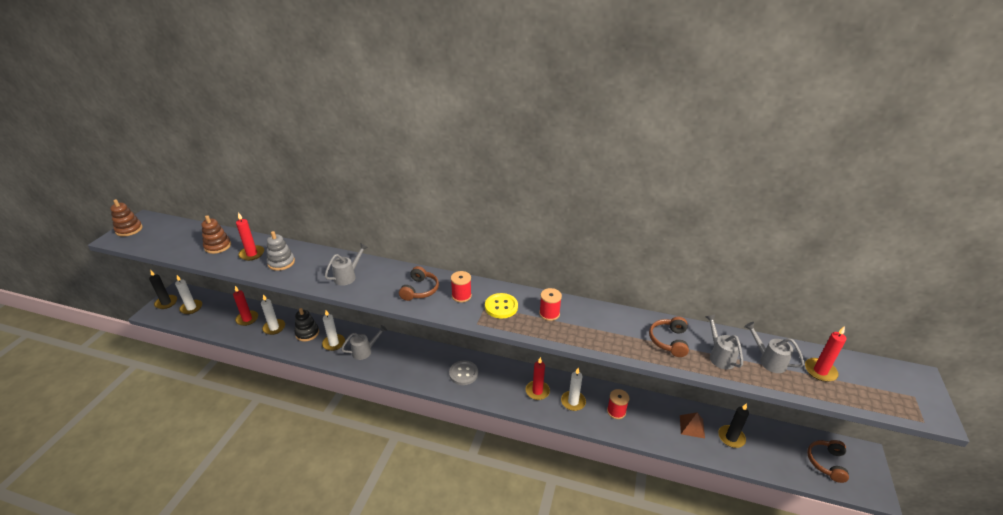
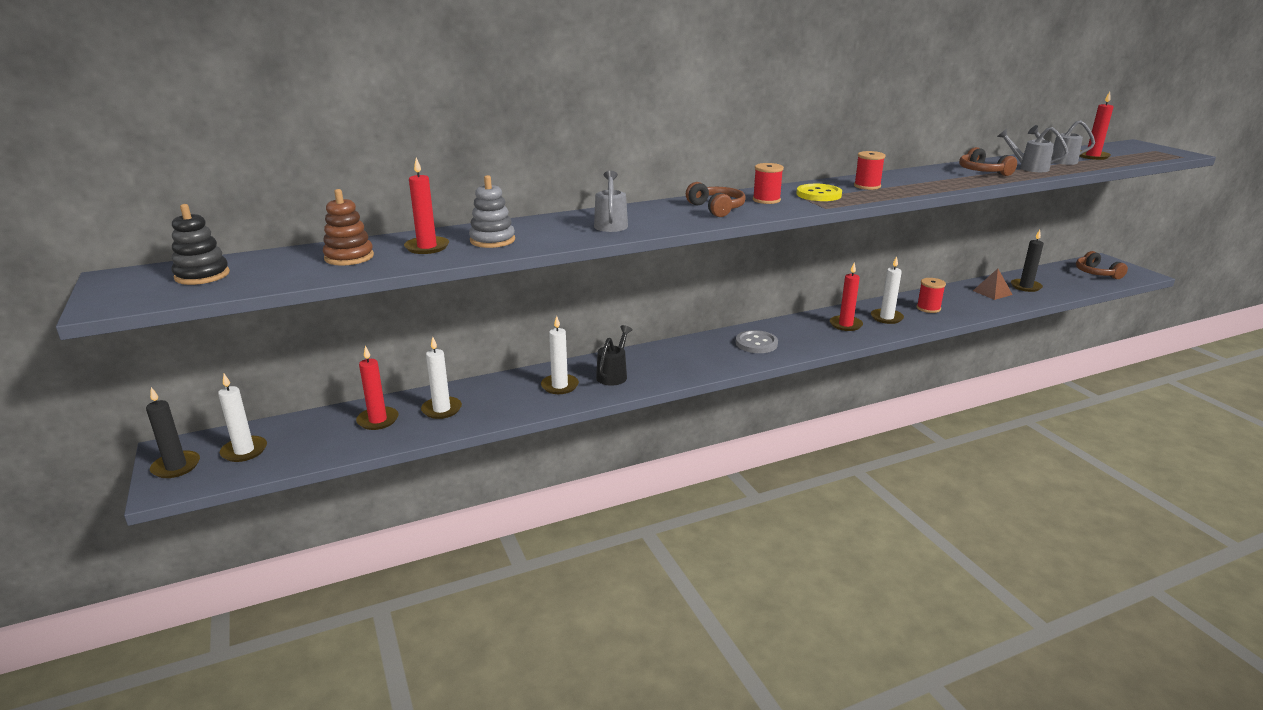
camera: 40 degrees left, 10 degrees down
(129, 229) = (115, 291): brown stacking toy -> none
(307, 333) = (503, 394): black stacking toy -> black stacking toy (202, 275)
(365, 351) = (614, 375): grey watering can -> black watering can

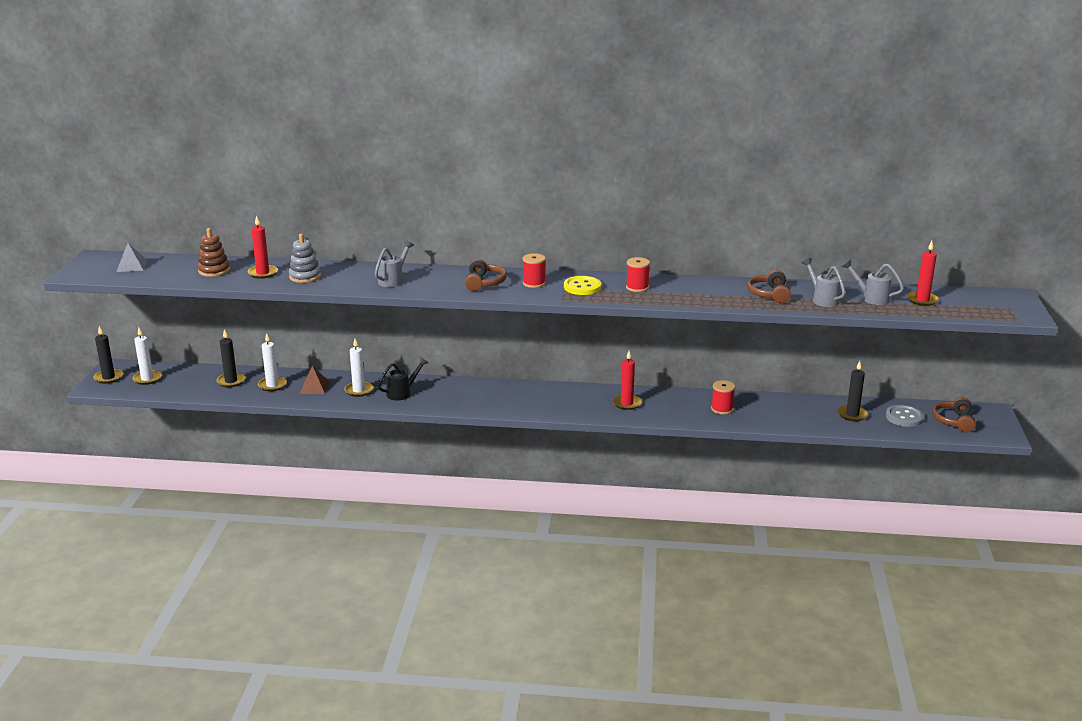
camera: 30 degrees right, 0 degrees up
(202, 275) = (132, 266): black stacking toy -> grey pyramid
(378, 420) = (231, 381): red candle -> black candle
(756, 343) = (533, 398): grey button -> grey button (904, 417)
(886, 318) = (671, 407): white candle -> none
(992, 292) = (808, 411): brown pyramid -> brown pyramid (314, 387)

